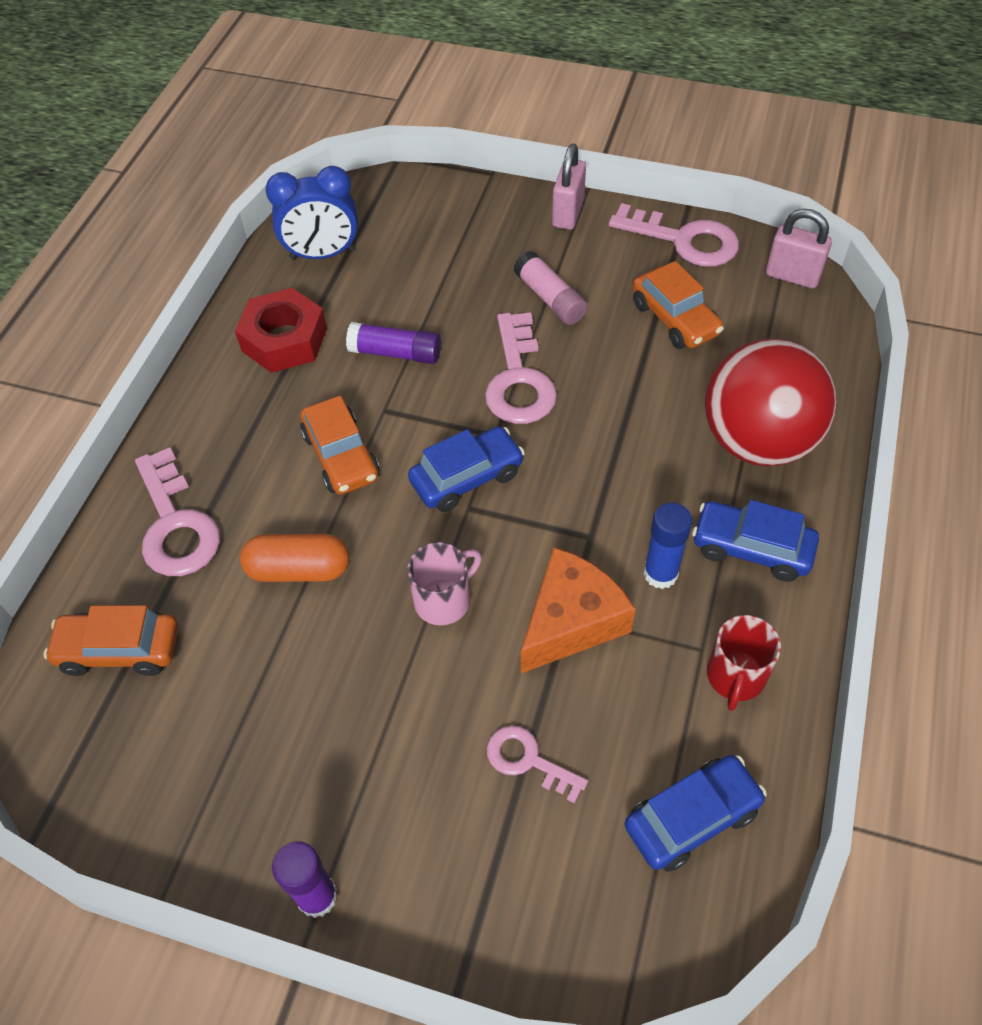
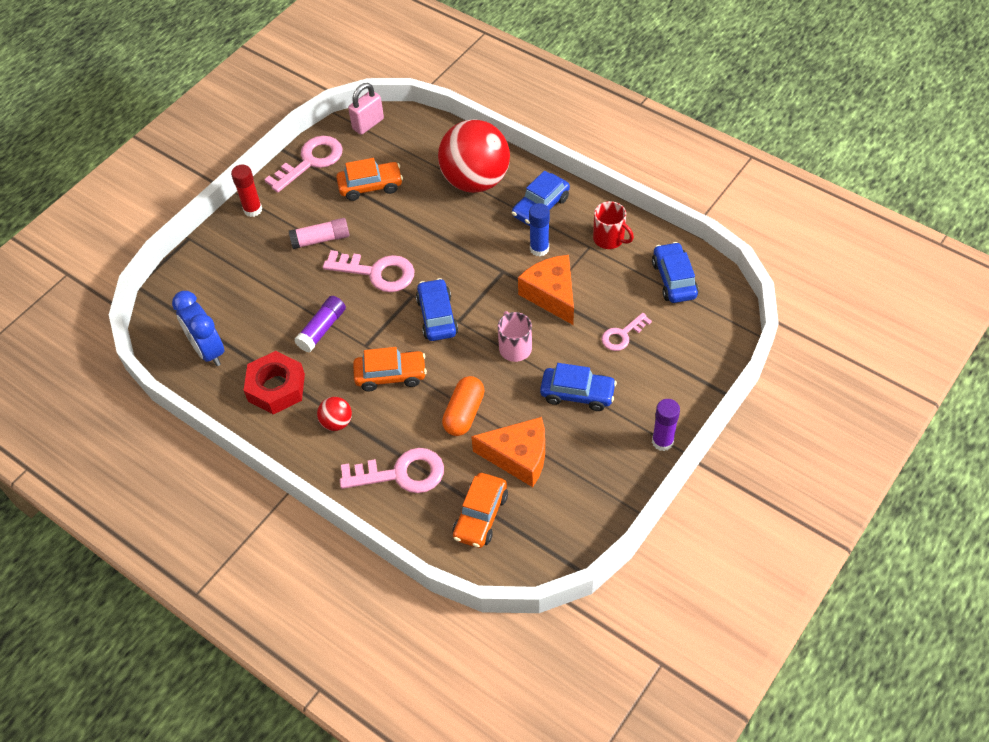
camera: 70 degrees left, 0 degrees up
(235, 670) = (518, 457): none -> orange cheese
(245, 422) = (337, 422): none -> red ball
(322, 254) = (208, 350): blue clock -> blue clock turned 135 degrees clockwise
(380, 722) = (577, 394): none -> blue car
(568, 214) = (253, 210): pink padlock -> red glue stick

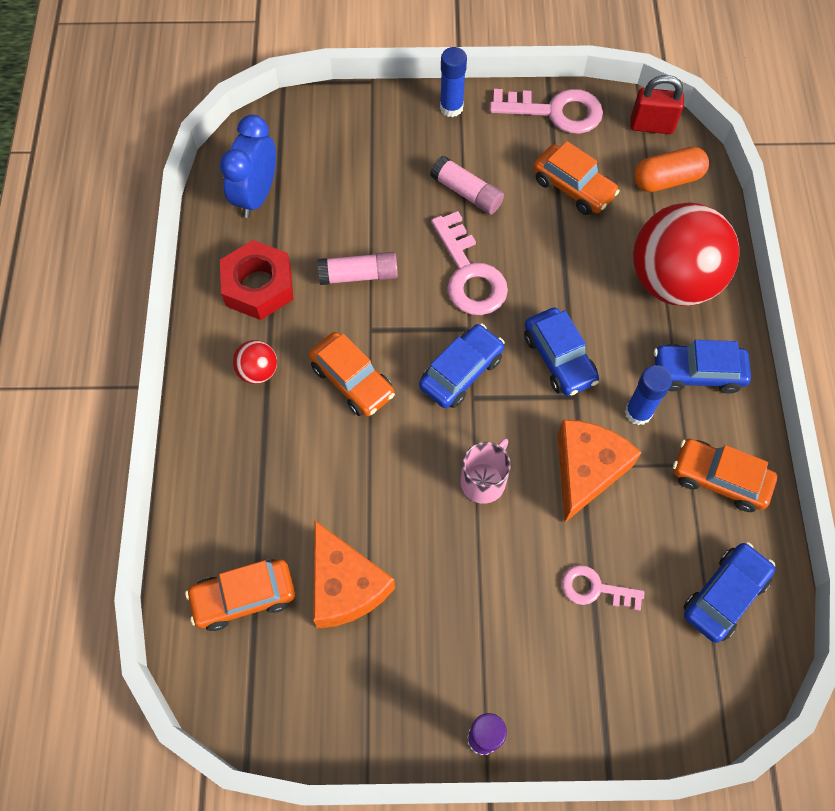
camera: 50 degrees right, 10 degrees up
(253, 210) = (451, 107): red glue stick -> blue glue stick
(322, 329) = (358, 275): purple glue stick -> pink glue stick
(368, 124) = (651, 126): pink padlock -> red padlock
(401, 473) = (240, 478): pink key -> none
(464, 413) = (359, 488): orange capsule -> orange capsule (667, 179)
(577, 394) = (475, 593): blue car -> blue car (559, 358)
(609, 238) = (719, 479): red mug -> orange car

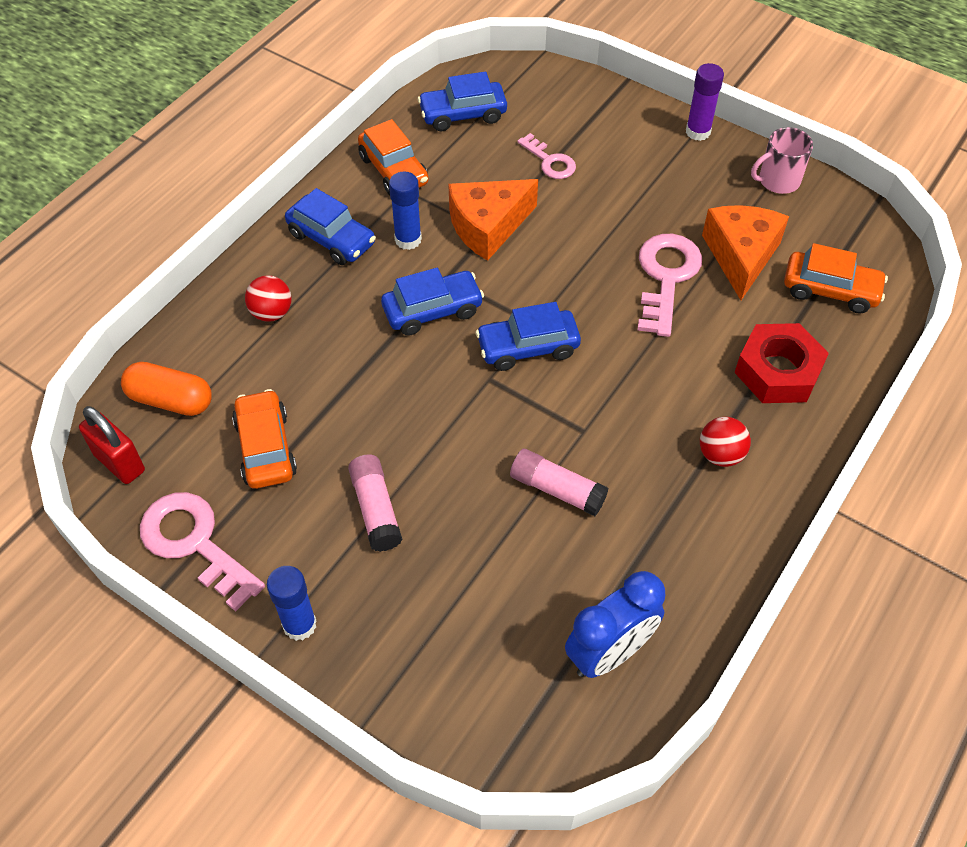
camera: 145 degrees left, 10 degrees down
(258, 286) = (671, 540): red nut -> red nut (778, 371)
(352, 380) = (633, 395): orange car -> none
(469, 274) = (447, 426): pink key -> pink key (666, 277)
(483, 481) = (576, 262): pink mug -> pink mug (778, 180)
(559, 358) = (432, 310): blue car -> blue car turned 60 degrees clockwise
(672, 281) = (271, 313): red ball -> red ball, size x0.42

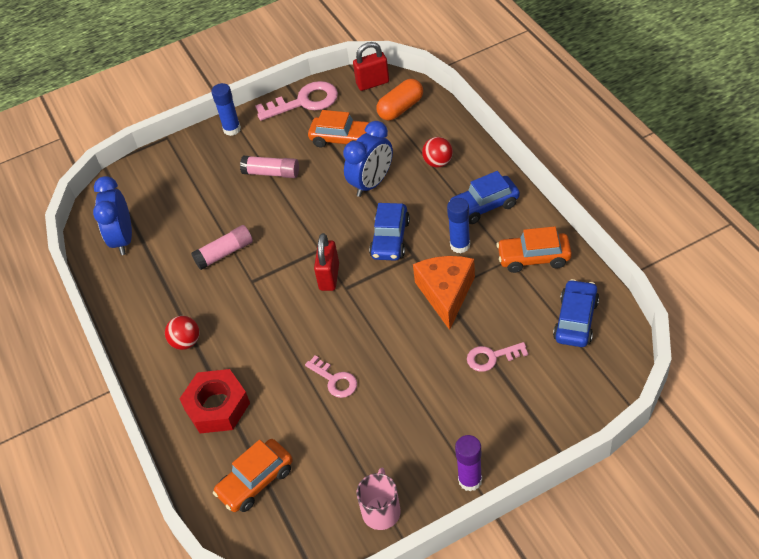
camera: 125 degrees right, 5 degrees down
(342, 371) = (371, 183): none -> blue clock
(528, 347) = (329, 277): blue car -> red padlock
(666, 277) = (335, 380): pink key -> pink key, size x0.58
(741, 256) = (323, 439): orange cheese -> none

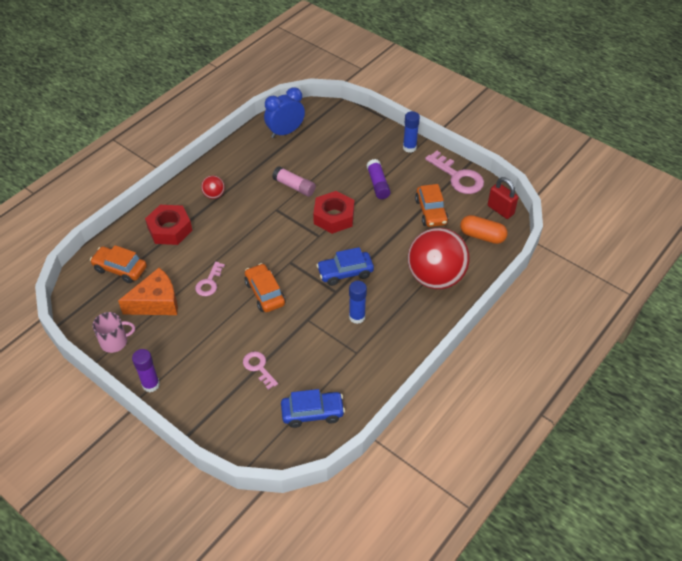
camera: 60 degrees right, 0 degrees up
(271, 173) = (378, 184): pink glue stick -> purple glue stick
(298, 227) = (334, 217): none -> red nut
(329, 277) = (296, 249): red padlock -> none
(371, 183) = (394, 244): blue clock -> none
(438, 162) = (435, 277): red ball -> red ball, size x2.37
(446, 293) = (307, 322): orange cheese -> orange cheese (156, 302)
(484, 206) = (403, 321): blue car -> none
(533, 258) = (364, 368): orange car -> orange car (265, 293)

